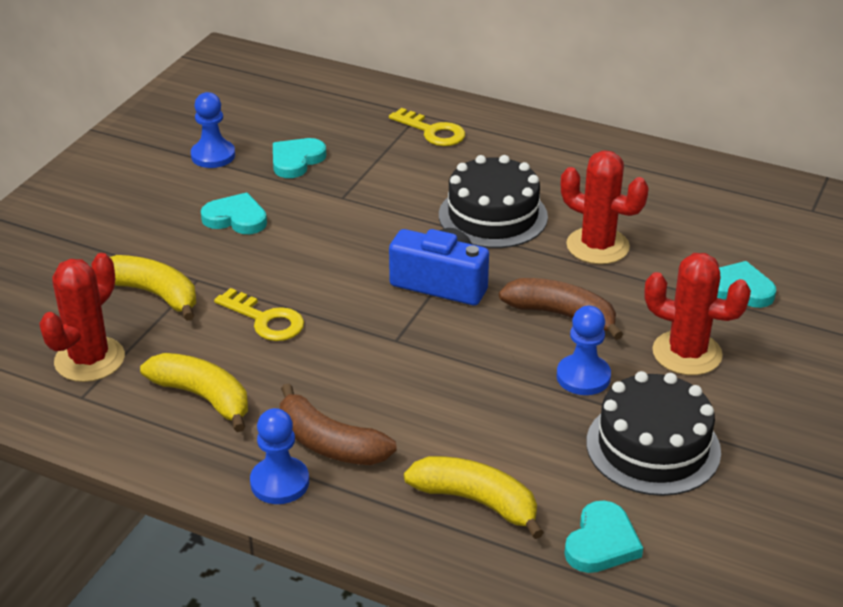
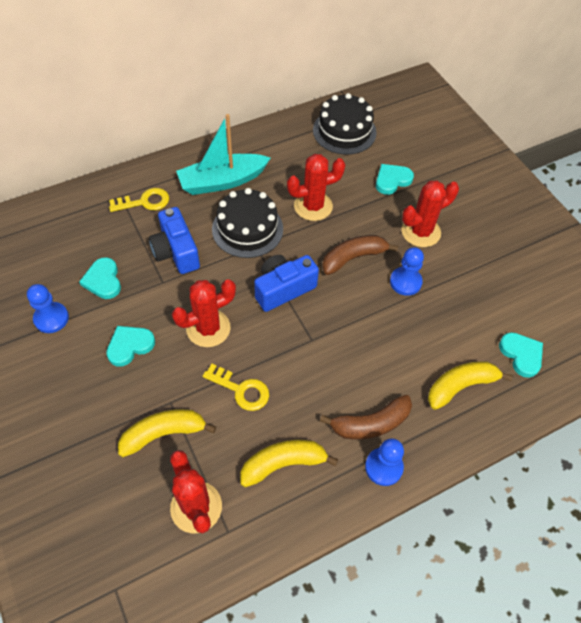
camera: 55 degrees left, 20 degrees up
(266, 320) = (241, 390): yellow key -> yellow key turned 45 degrees clockwise
(319, 257) = (208, 328): none -> red cactus
(393, 185) = (176, 252): none -> blue camera
(536, 165) = (222, 181): none -> turquoise boat
(653, 447) = (473, 290): black cake -> black cake (344, 131)

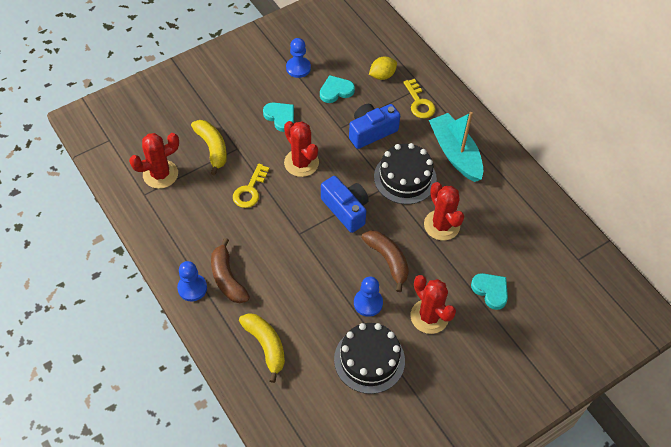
camera: 85 degrees right, 0 degrees up
(92, 231) = (382, 75): none -> yellow lemon
(283, 463) = (193, 222): yellow banana -> none
(344, 131) = (548, 246): black cake -> black cake (369, 360)
(521, 355) = (302, 399): turquoise heart -> none

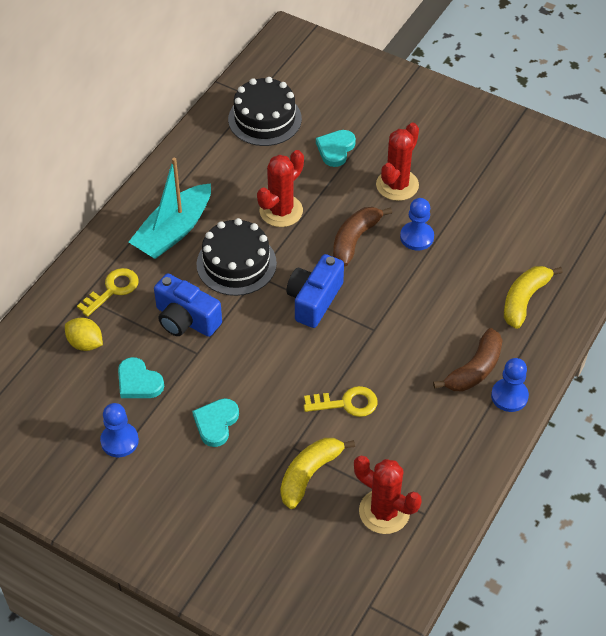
camera: 115 degrees left, 5 degrees down
(301, 163) = (274, 369): red cactus -> none
(369, 360) = (477, 213): black cake -> black cake (265, 119)

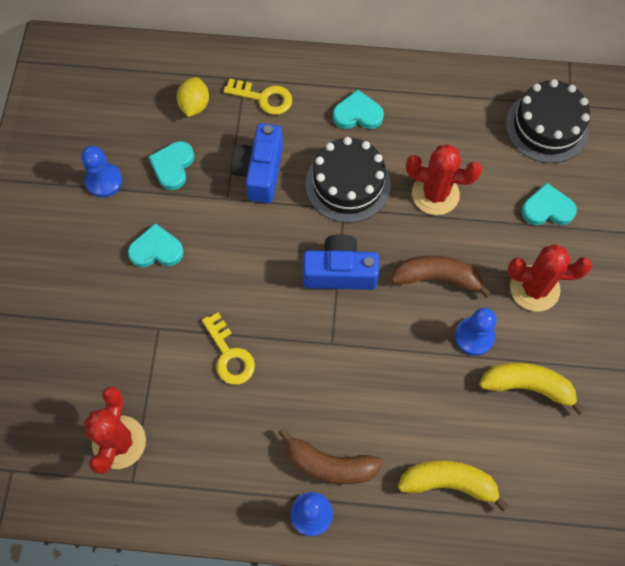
camera: 65 degrees right, 15 degrees up
(173, 231) = (357, 114): turquoise boat -> turquoise heart
(309, 474) = (134, 355): yellow banana -> yellow banana (528, 386)

